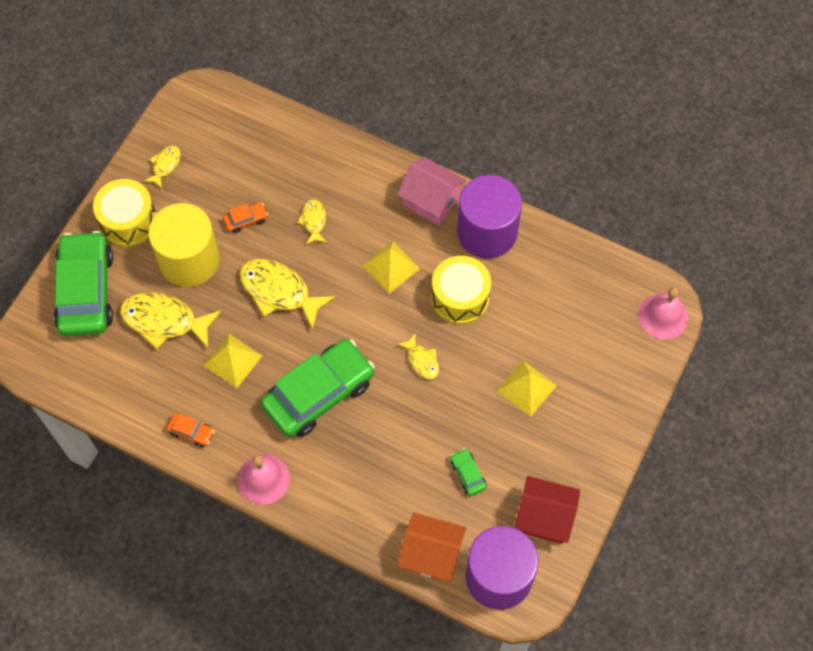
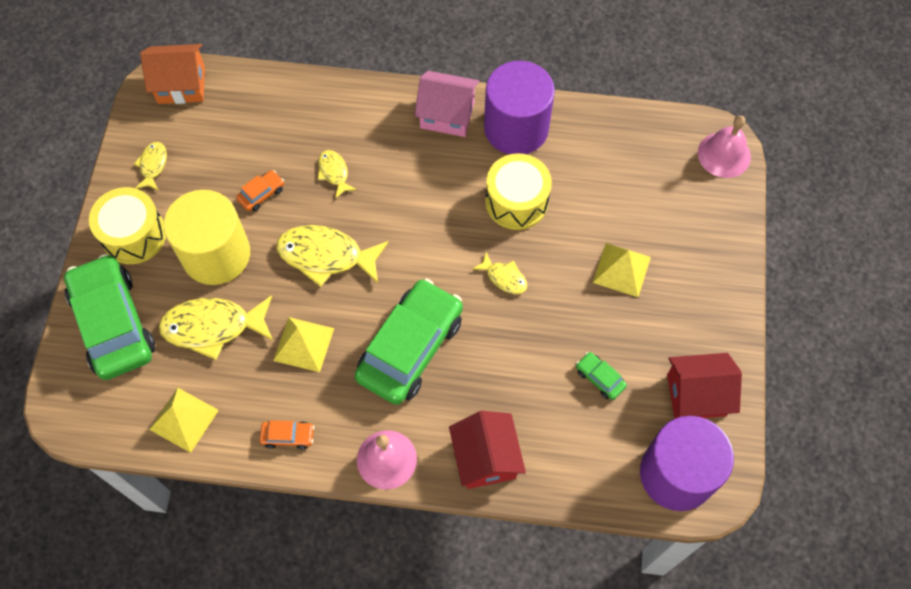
camera: 20 degrees left, 0 degrees up
(345, 506) = (486, 458): none -> red house
(391, 267) = (433, 193): yellow pyramid -> yellow pyramid (184, 419)
(431, 554) = (597, 475): orange house -> orange house (181, 85)

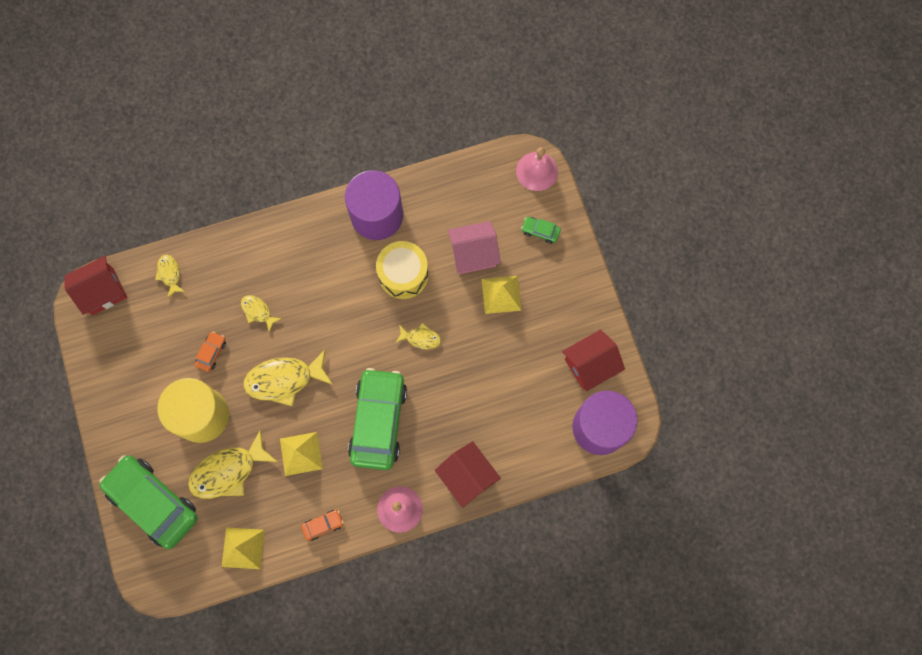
camera: 25 degrees left, 10 degrees up
(134, 235) = (132, 428): yellow drum -> none
(153, 165) = (116, 367): yellow fish -> yellow fish (170, 274)
(181, 85) = (103, 291): orange house -> red house
(447, 115) = (320, 227): pink house -> pink house (473, 254)
(599, 378) = (520, 383): green car -> green car (540, 231)

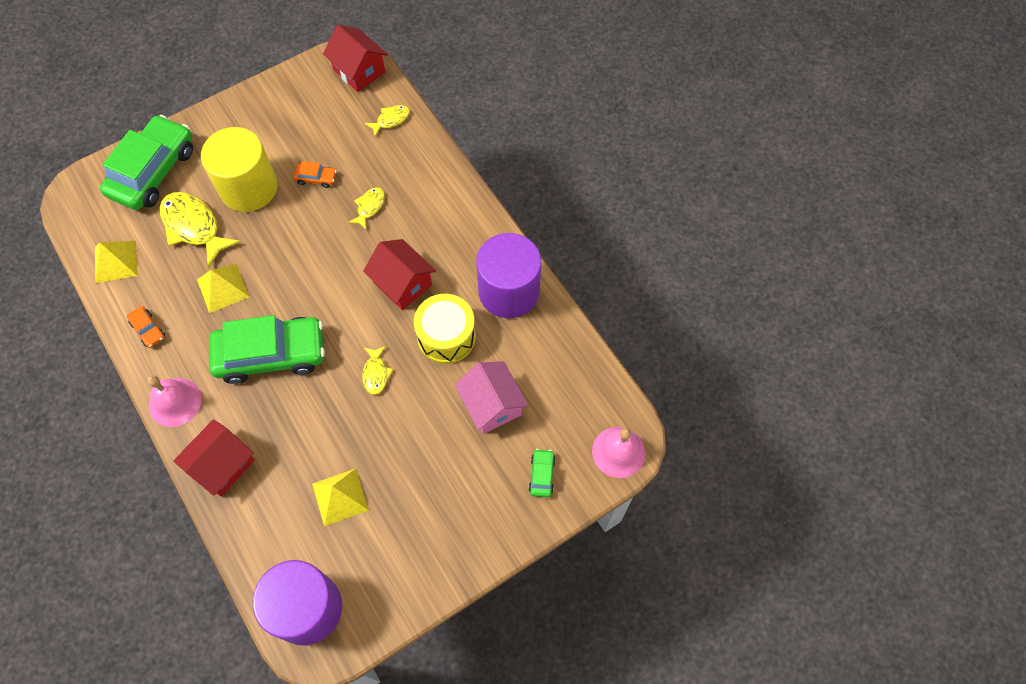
camera: 75 degrees right, 10 degrees down
(284, 379) = (300, 251): yellow fish -> none
(501, 294) = (450, 448): yellow pyramid -> yellow pyramid (340, 496)
(590, 365) = (385, 577): red house -> red house (402, 284)

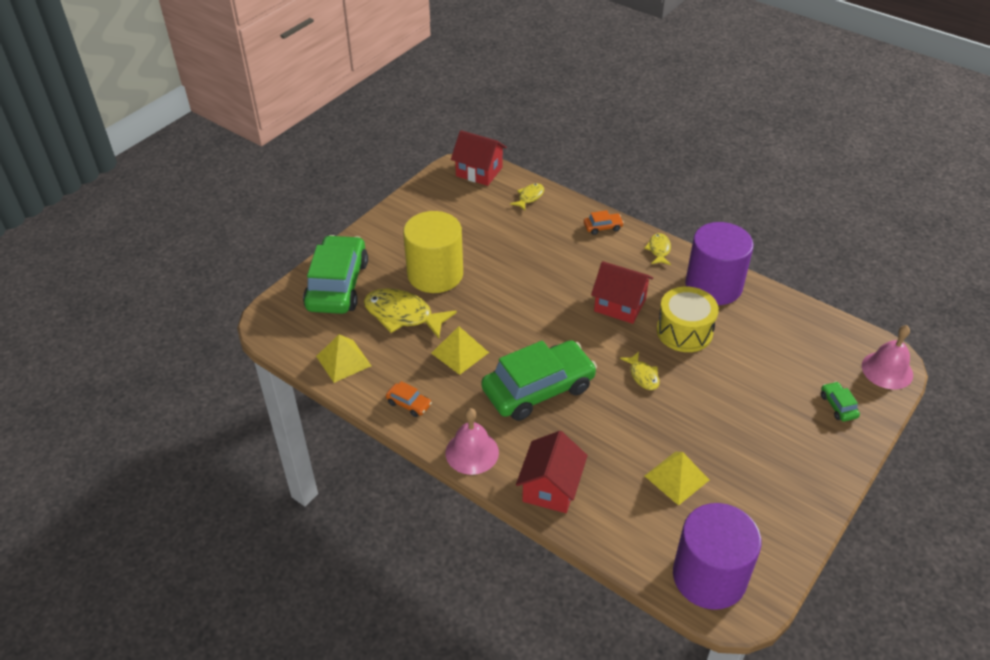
camera: 20 degrees left, 20 degrees down
(316, 178) = (491, 252): orange car -> orange car (603, 227)
(369, 207) = (553, 260): yellow fish -> yellow fish (659, 250)
(492, 405) = (759, 369): pink house -> none

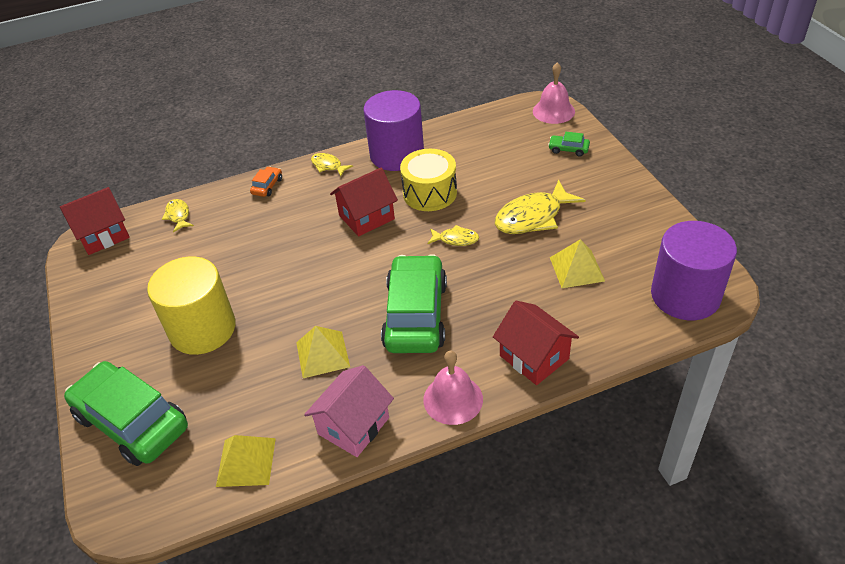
camera: 55 degrees left, 0 degrees up
(403, 315) = (231, 380): yellow fish -> yellow fish (533, 217)
(409, 404) = (353, 426): orange car -> pink house

